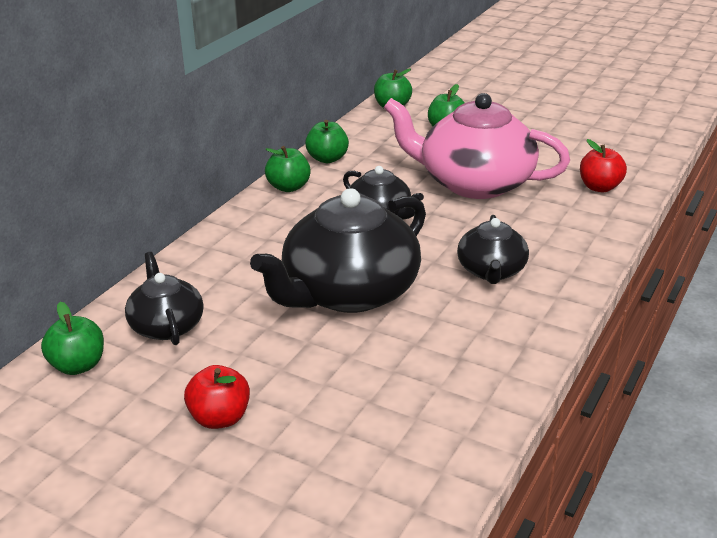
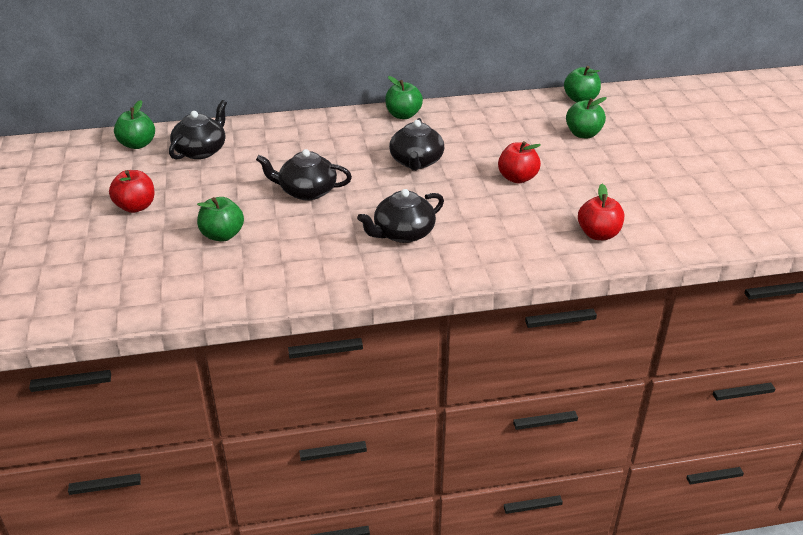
camera: 50 degrees right, 5 degrees up
(327, 159) = (462, 111): green apple -> green apple (222, 235)
(348, 292) = (307, 191): black teapot -> black teapot, size x0.53
(474, 183) = (517, 178): pink teapot -> red apple

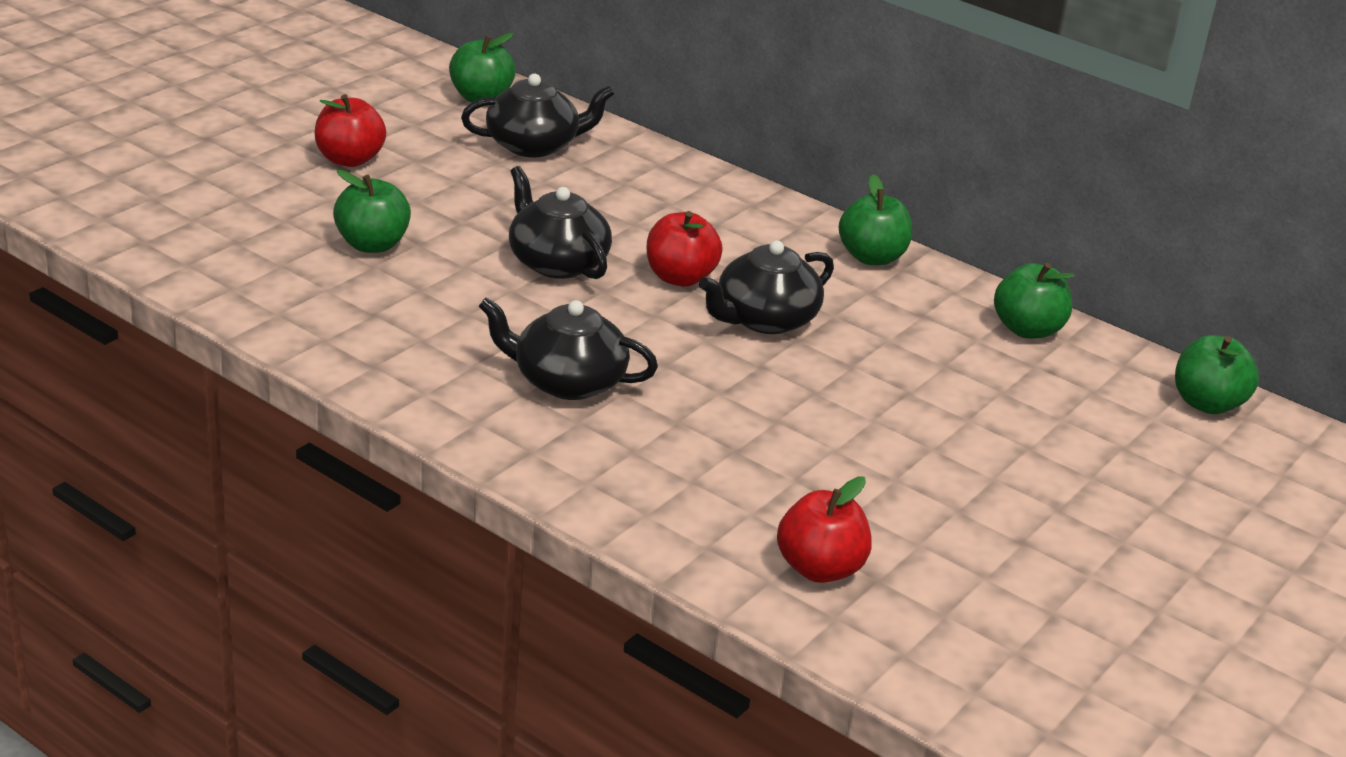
camera: 45 degrees right, 5 degrees down
(517, 178) = (861, 428): red apple -> red apple (680, 277)
(583, 134) = (1098, 446): green apple -> green apple (1027, 329)

